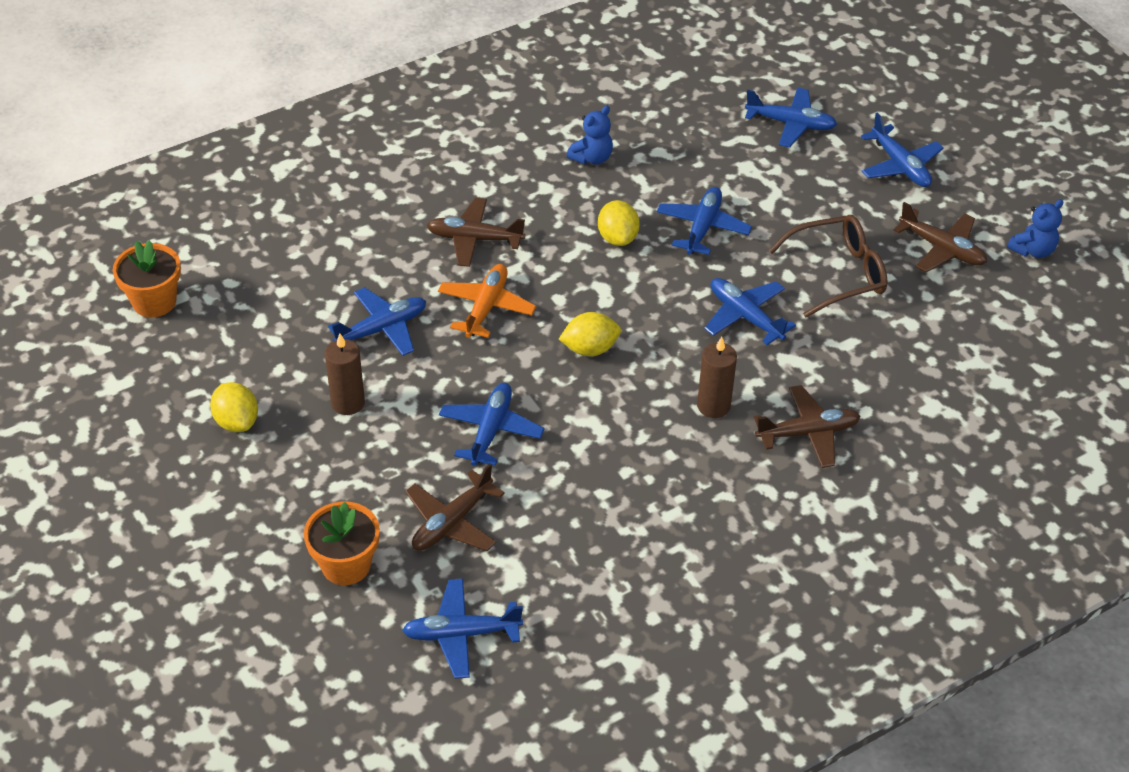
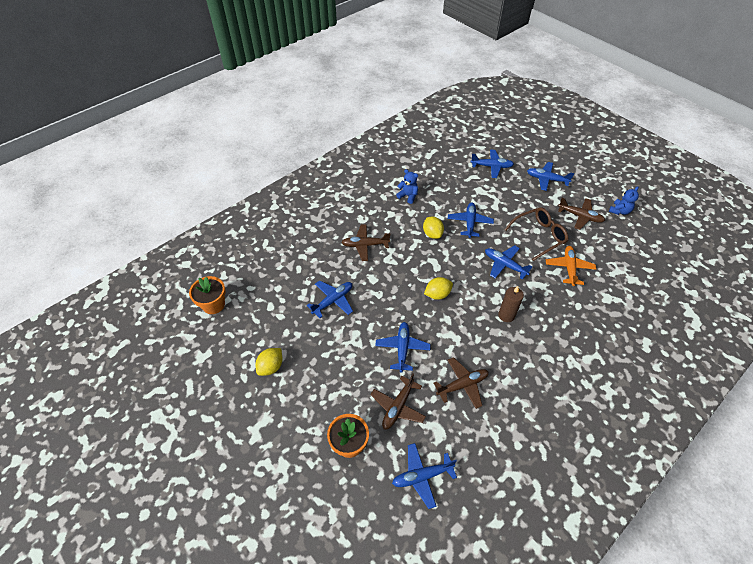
camera: 10 degrees left, 5 degrees up
(237, 421) = (271, 367): yellow lemon -> yellow lemon turned 75 degrees clockwise
(348, 403) = (326, 345): brown candle -> none
(486, 307) = (381, 280): orange plane -> orange plane (569, 268)
(592, 158) = (408, 196): blue teddy bear -> blue teddy bear turned 90 degrees counterclockwise
(808, 433) = (556, 322): brown plane -> brown plane (462, 385)
(900, 166) = (546, 179): blue plane -> blue plane turned 150 degrees clockwise

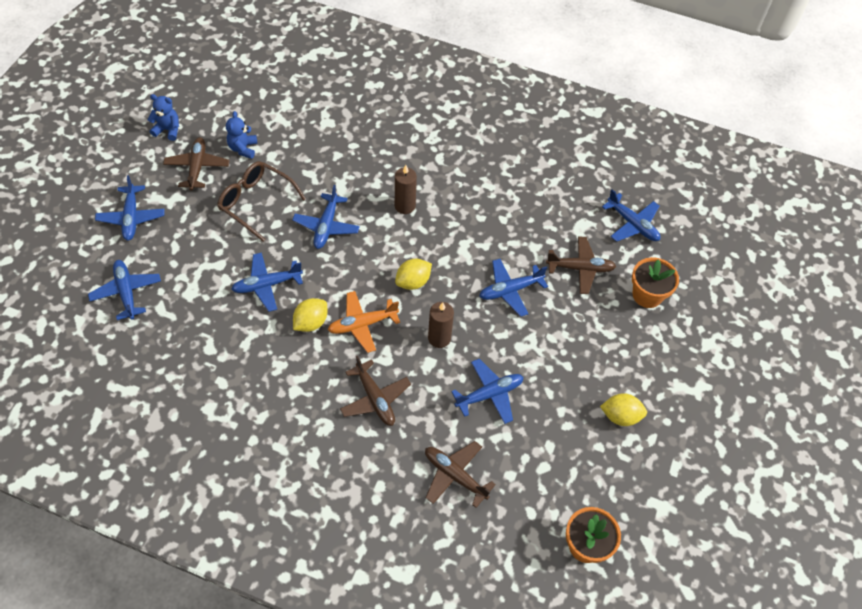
camera: 120 degrees left, 5 degrees up
(333, 300) = (489, 394): blue plane -> blue plane turned 135 degrees clockwise
(387, 291) = (439, 338): none -> brown candle
(408, 196) = (245, 383): blue teddy bear -> blue teddy bear (243, 148)
(437, 294) = (413, 282): yellow lemon -> yellow lemon turned 75 degrees counterclockwise
(462, 385) = (518, 221): brown plane -> brown plane (454, 475)
(569, 268) = (298, 163): orange plane -> orange plane (362, 324)

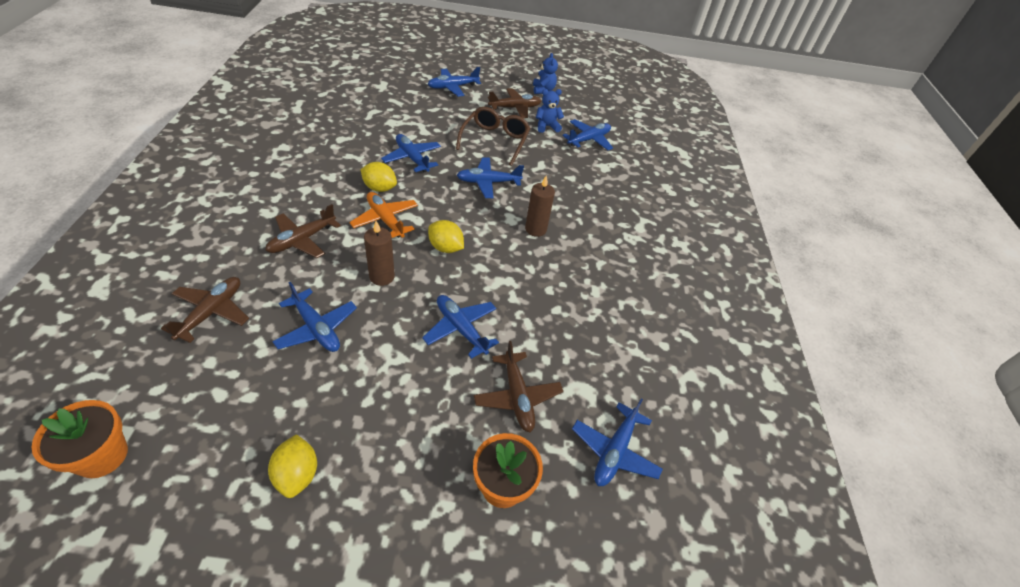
camera: 70 degrees right, 10 degrees down
(126, 292) = (384, 95): blue plane -> blue plane (589, 140)

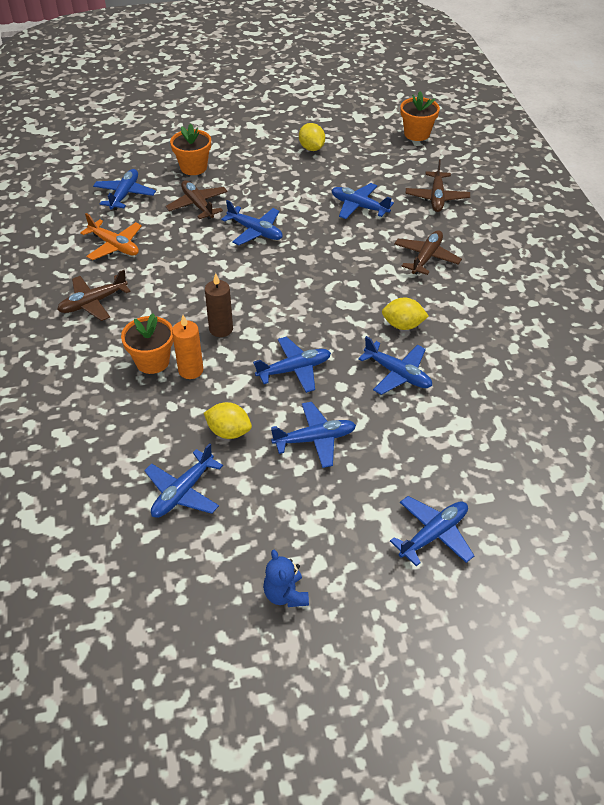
camera: 170 degrees right, 0 degrees up
(382, 277) = (339, 249): brown candle -> none
(385, 220) = (372, 295): orange plane -> orange plane (115, 246)
(445, 248) = (300, 286): yellow lemon -> yellow lemon (229, 432)
(495, 140) = (315, 439): brown glasses -> blue plane
(515, 108) = (315, 522): brown plane -> brown plane (93, 303)
(546, 126) = (253, 497): blue teddy bear -> none
(569, 204) = (191, 370): none -> orange candle
(599, 220) = (152, 361): none -> orange flower pot

